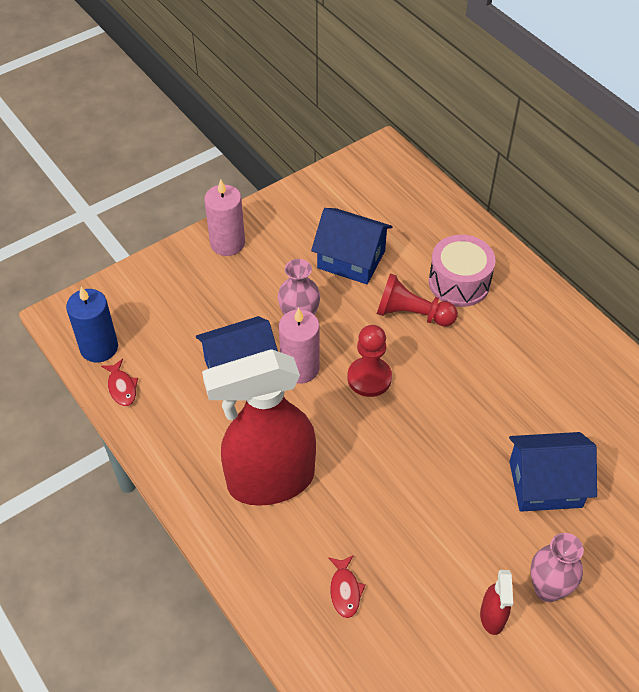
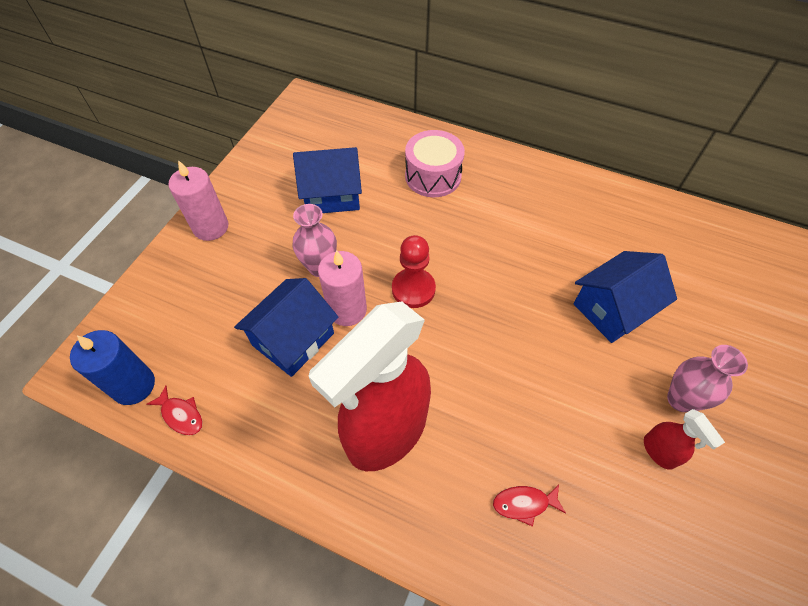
camera: 30 degrees left, 5 degrees up
(345, 591) = (524, 504): red fish -> red fish turned 120 degrees clockwise
(412, 314) = (412, 218): red pawn -> none

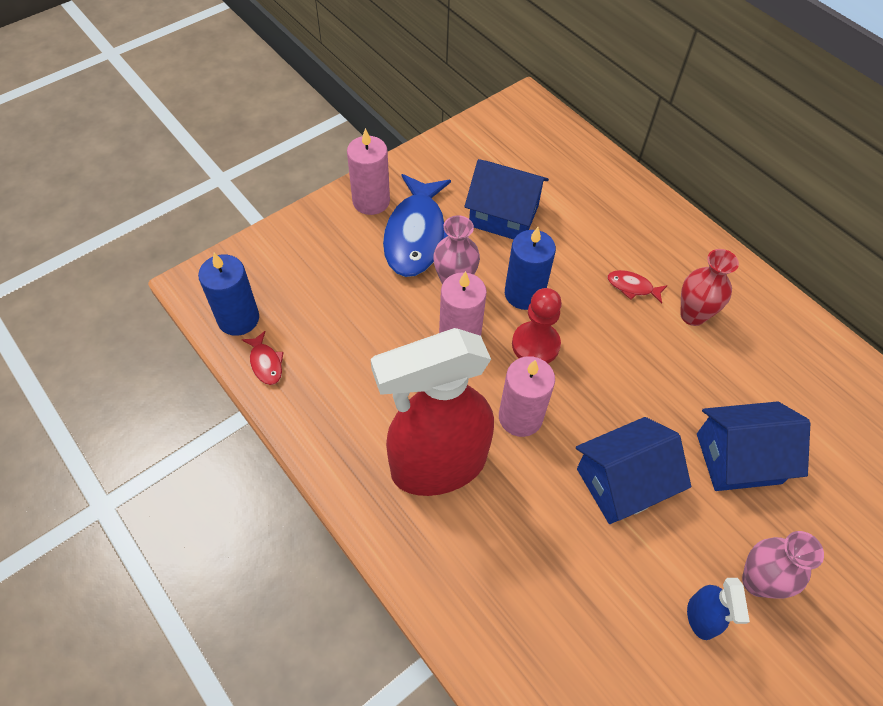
camera: 25 degrees right, 0 degrees up
(266, 240) = (416, 235): none -> blue fish
(293, 339) = (395, 341): blue house -> blue house (622, 482)
(382, 251) = (524, 294): none -> blue candle
(433, 176) = (619, 238): pink drum -> none
(433, 355) = (520, 417): none -> pink candle
(519, 213) = (692, 315): none -> red vase
(524, 504) = (533, 593): red fish -> red fish (632, 287)
(659, 452) = (701, 618): red spray bottle -> blue spray bottle

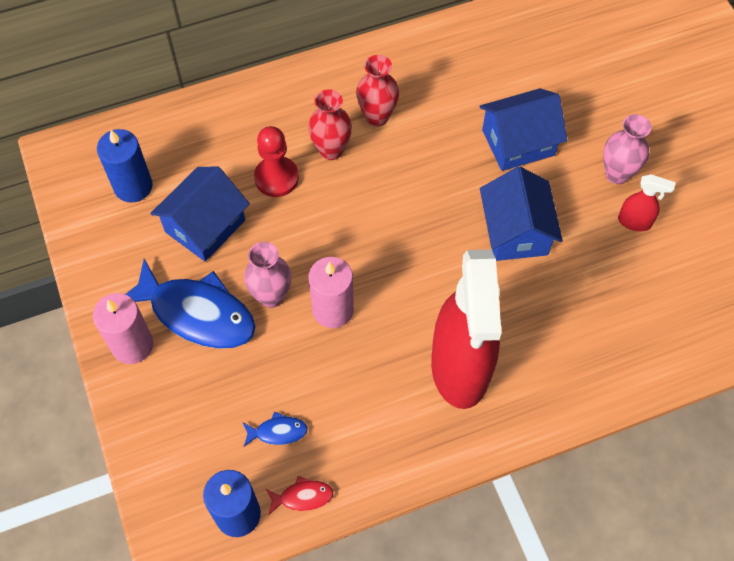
camera: 70 degrees left, 5 degrees up
(323, 326) = (278, 432): none -> blue fish
(520, 417) = (433, 287): pink candle -> none
(524, 294) = (305, 240): blue candle -> blue candle (133, 186)
(535, 344) = (364, 249): red pawn -> red pawn (276, 178)
(632, 287) = (331, 150): red fish -> red vase
(701, 618) = (634, 222): blue spray bottle -> red spray bottle
(738, 458) = (518, 142): blue house -> blue house turned 60 degrees clockwise

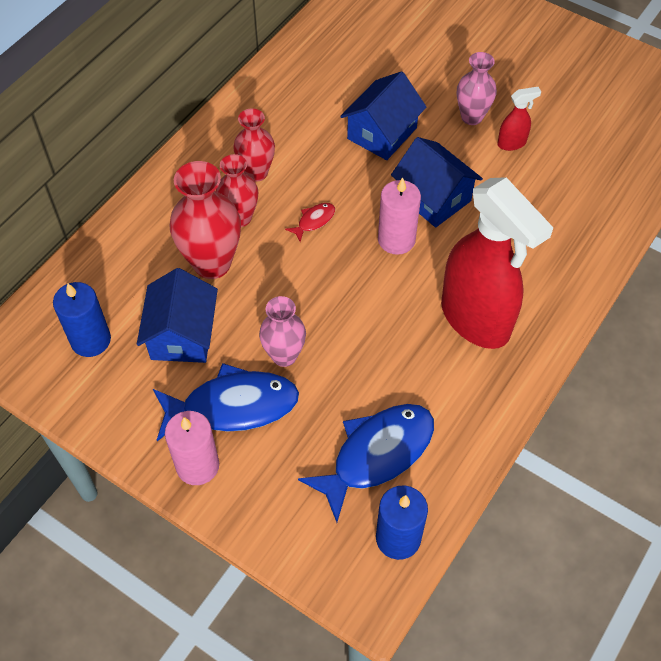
camera: 35 degrees left, 5 degrees down
(276, 178) = (212, 263): red pawn -> red vase
(278, 432) = (377, 454): blue fish -> blue fish, size x2.32
(303, 497) = (437, 490): red fish -> red fish (314, 221)
(333, 310) = (343, 336): pink candle -> pink candle (396, 239)

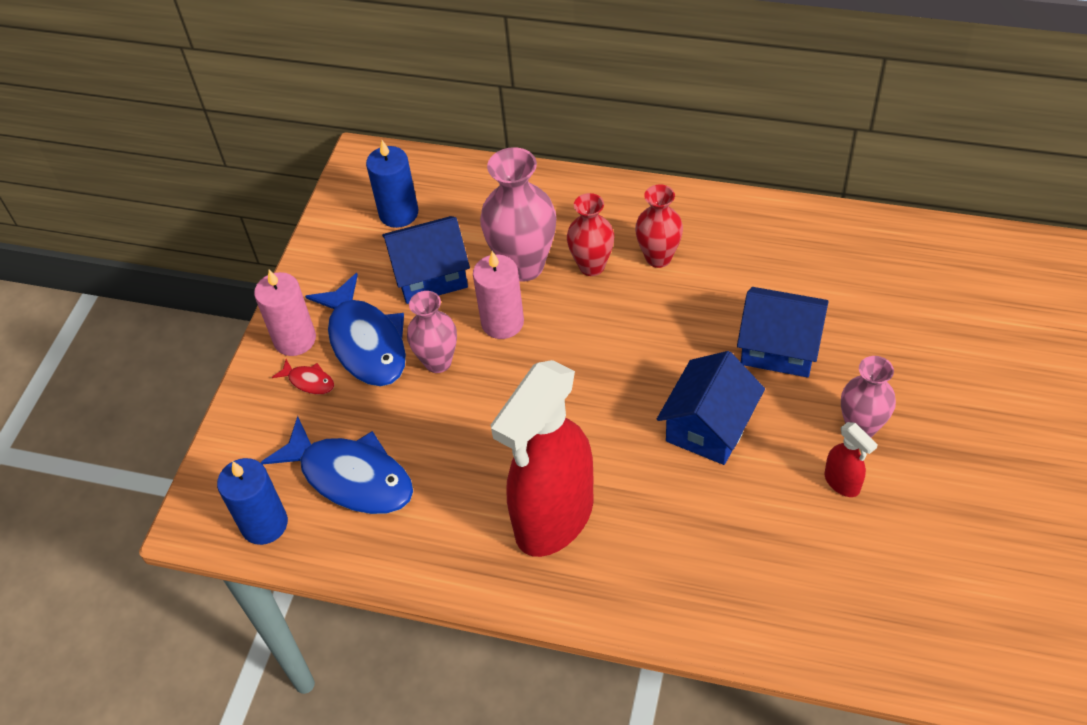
camera: 75 degrees right, 5 degrees down
(212, 263) = (523, 266): red vase -> pink vase
(314, 221) = (618, 328): red fish -> red fish (309, 381)
(396, 239) = (630, 409): pink candle -> pink candle (502, 322)

